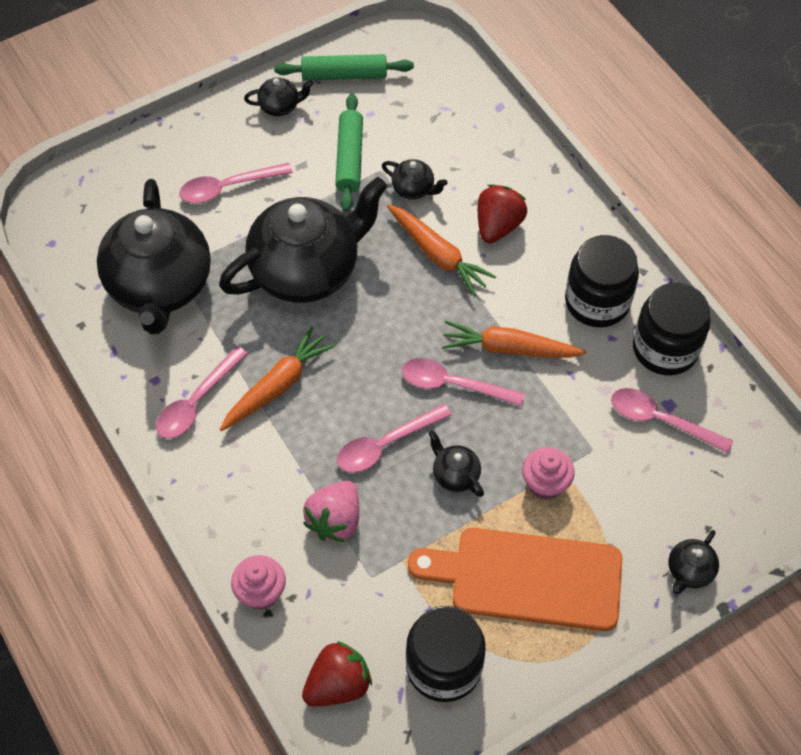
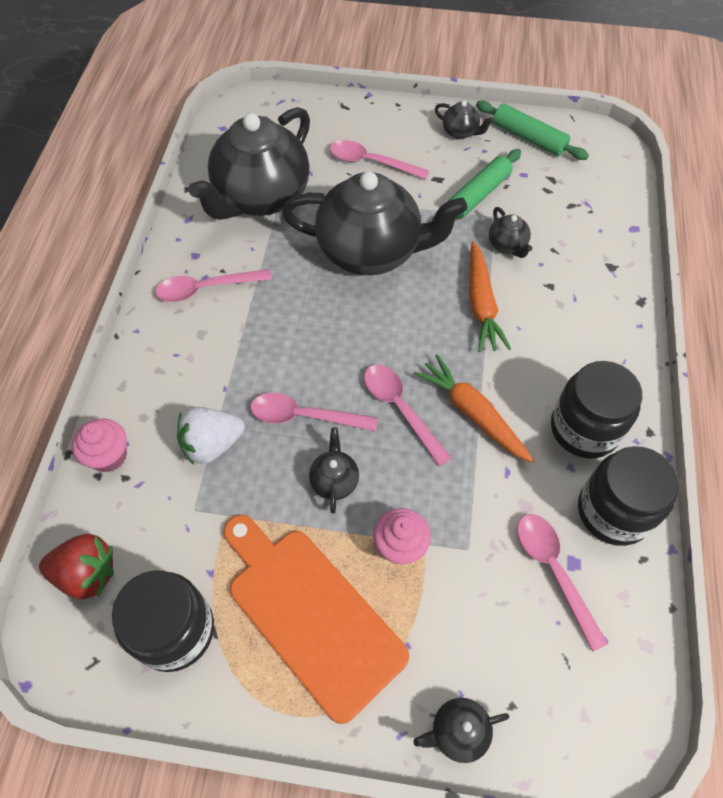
camera: 40 degrees right, 0 degrees up
(277, 386) = (270, 316): orange carrot -> none
(335, 520) = (212, 444): pink strawberry -> white strawberry
(498, 226) = (551, 314): red strawberry -> none

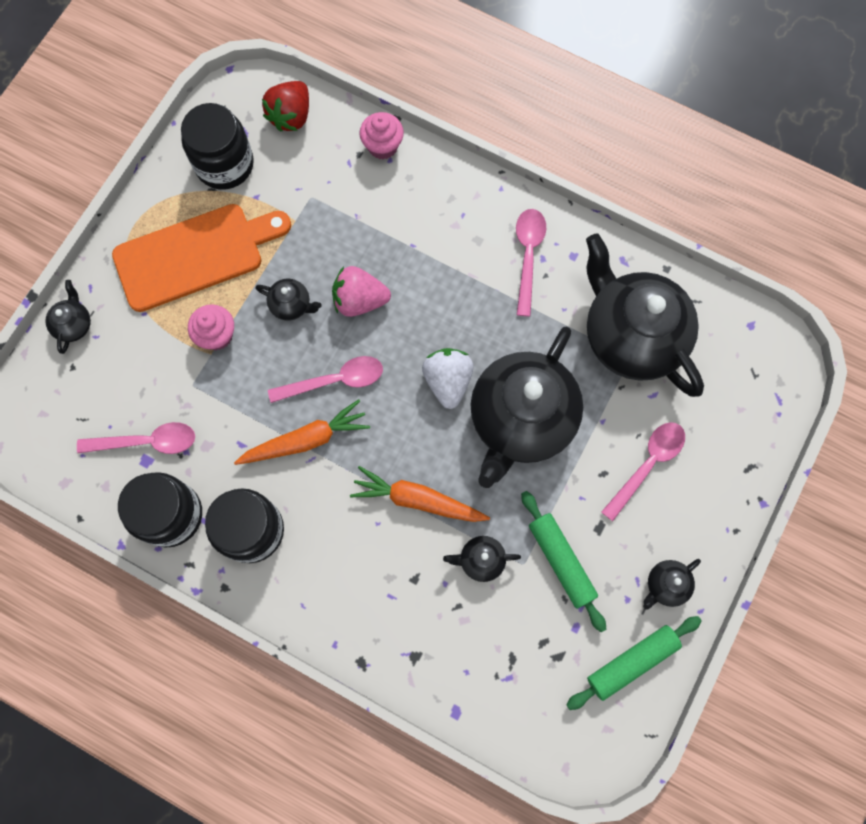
camera: 110 degrees right, 15 degrees up
(212, 444) = (362, 222): white strawberry -> white strawberry (448, 381)
(304, 416) = (359, 300): pink spoon -> pink strawberry

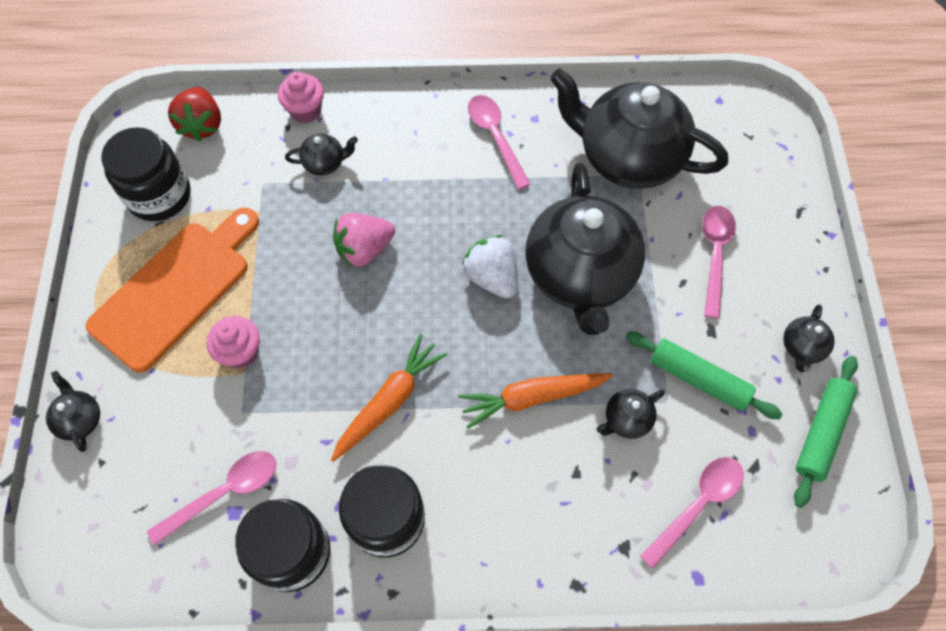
camera: 30 degrees left, 10 degrees down
(291, 305) = (300, 286): black teapot -> black teapot (325, 163)
(335, 380) = (385, 332): pink spoon -> pink spoon (698, 504)

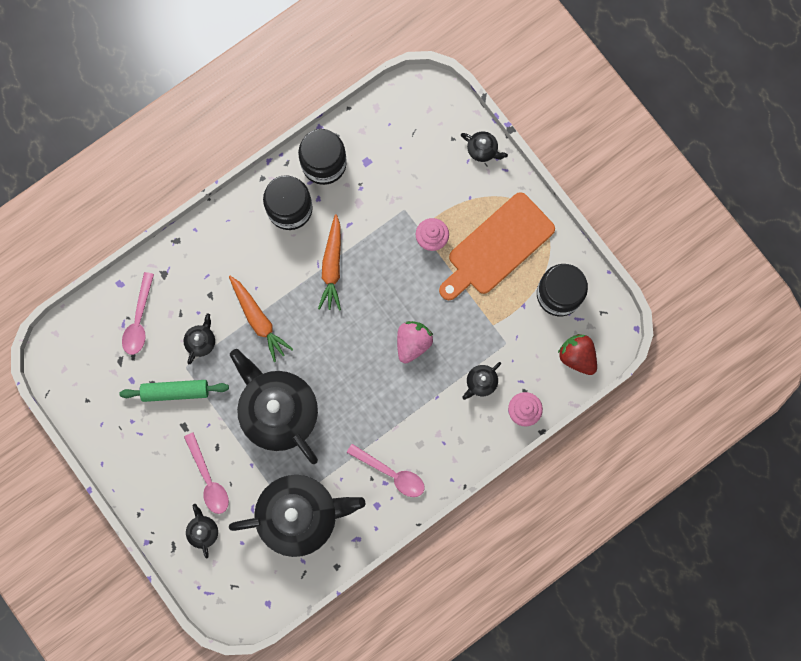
camera: 145 degrees right, 15 degrees up
(175, 289) = (497, 247): orange cutting board -> orange cutting board turned 45 degrees clockwise
(225, 492) = (379, 167): pink spoon -> none
(492, 277) = (328, 375): white strawberry -> none
(532, 397) = (258, 320): orange carrot -> orange carrot turned 105 degrees clockwise
(802, 347) = (128, 450): black teapot -> black teapot (203, 531)
(821, 433) = (94, 404): green rolling pin -> none

